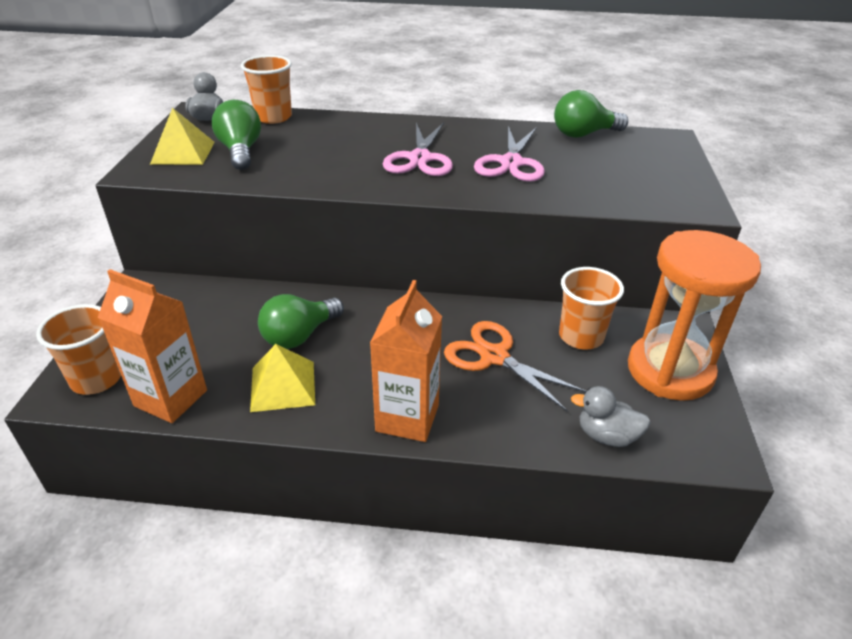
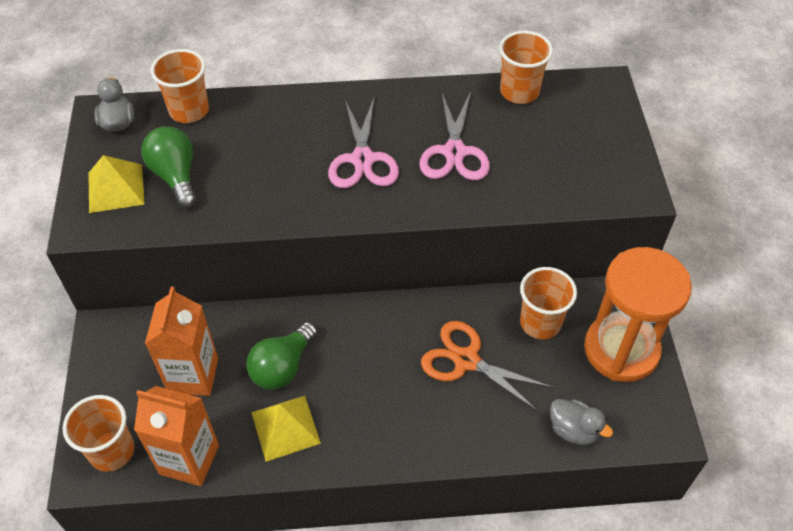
camera: 10 degrees left, 15 degrees up
(407, 418) = (404, 442): orange carton -> orange carton (193, 375)
(583, 134) = (519, 92): green light bulb -> orange cup
(606, 435) = (574, 430): grey duck -> grey duck turned 150 degrees counterclockwise

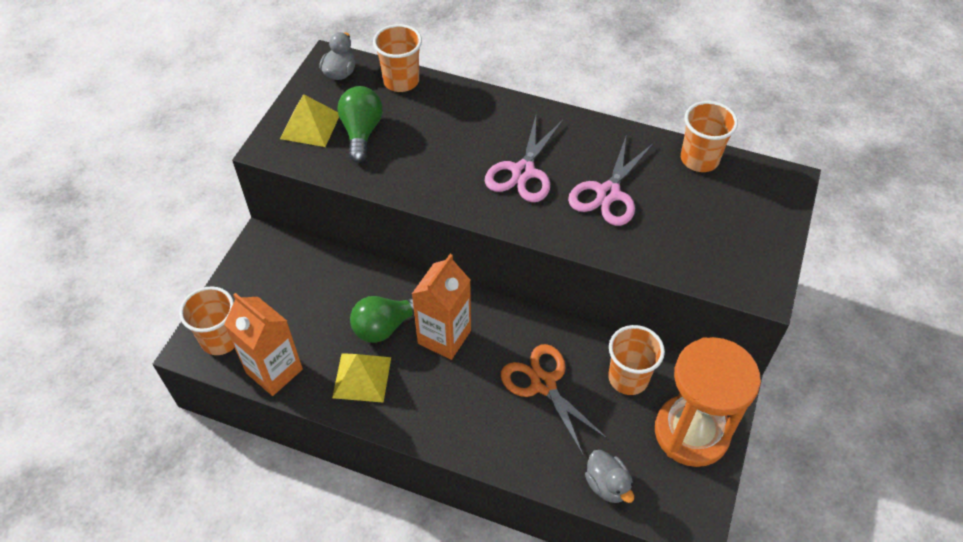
camera: 25 degrees right, 0 degrees up
(193, 375) = (311, 304): orange carton -> orange carton (444, 337)

